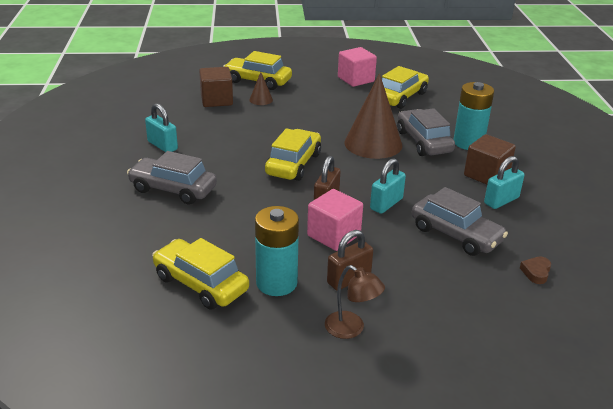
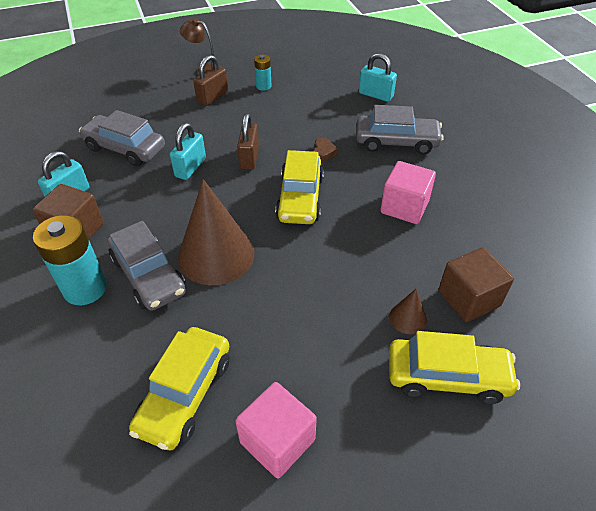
camera: 165 degrees right, 15 degrees up
(162, 146) = (456, 192): turquoise padlock -> turquoise padlock (375, 95)
(201, 283) = (314, 77): yellow car -> none
(276, 283) = (263, 86): turquoise battery -> turquoise battery, size x0.52
(334, 235) = (233, 127): pink cube -> pink cube (404, 207)
(536, 272) = (63, 128): brown heart -> brown heart (323, 152)

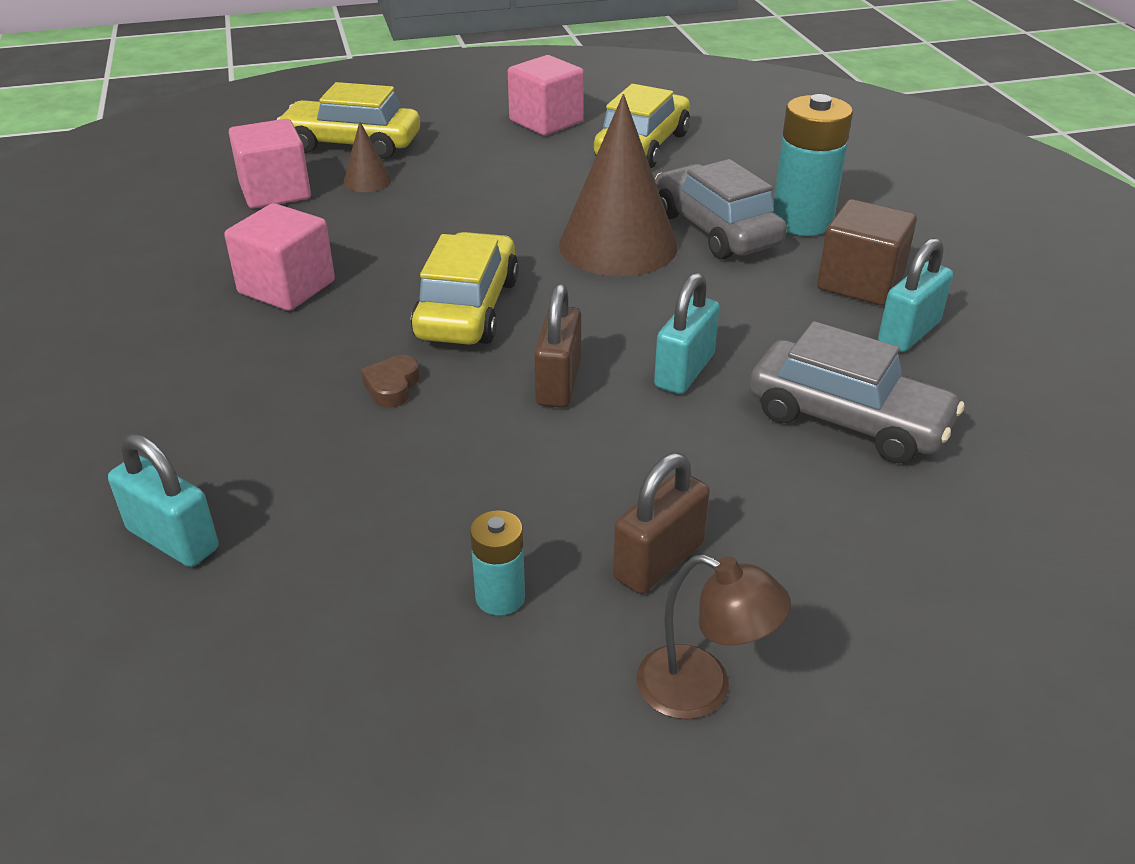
camera: 175 degrees left, 10 degrees down
(396, 142) = (216, 400): grey car -> none
(468, 298) = (275, 192): brown cube -> pink cube

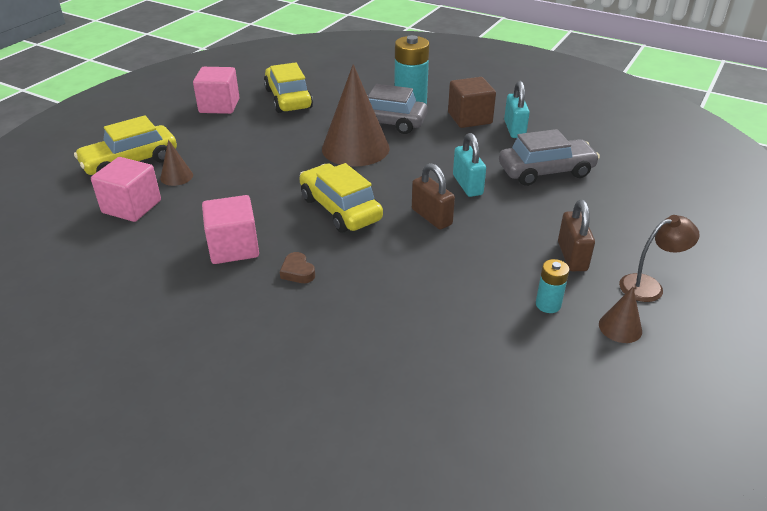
camera: 45 degrees left, 0 degrees up
(173, 539) = (394, 379): turquoise padlock -> none
(392, 386) = (368, 259): brown heart -> brown heart (297, 272)
(541, 708) = (620, 327): none -> brown cone

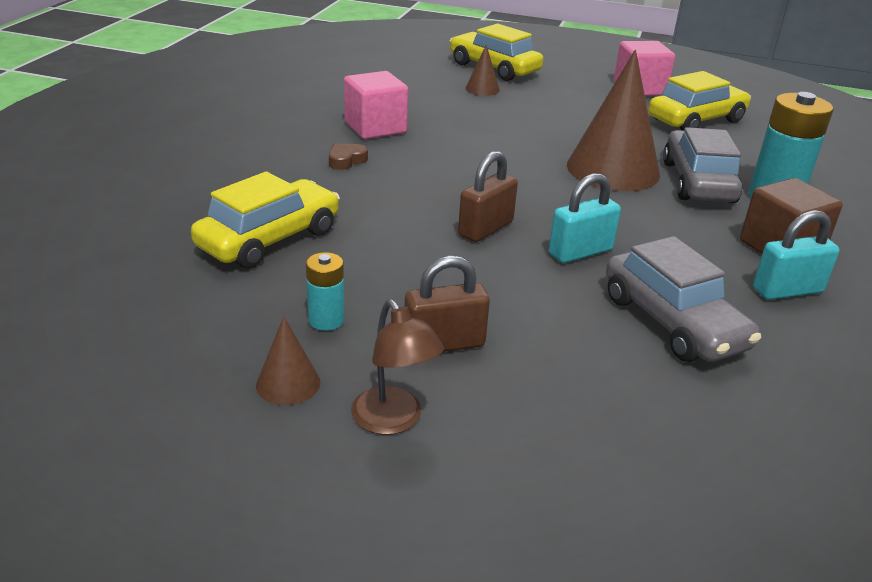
camera: 75 degrees right, 5 degrees down
(132, 207) = (420, 79): pink cube -> none
(340, 209) = (471, 171): yellow car -> yellow car (269, 239)

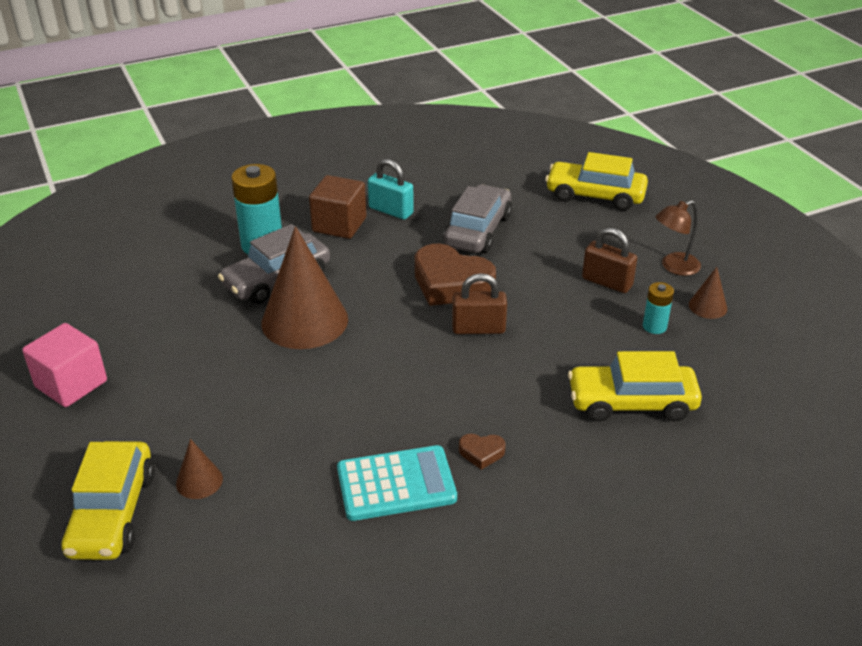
camera: 130 degrees left, 5 degrees up
(375, 127) = (396, 484): pink cube -> turquoise calculator
(393, 421) = (674, 267): brown lamp -> brown lamp turned 135 degrees counterclockwise
(580, 252) = (451, 283): turquoise padlock -> brown heart
(696, 120) = (132, 322): yellow car -> yellow car (595, 195)

